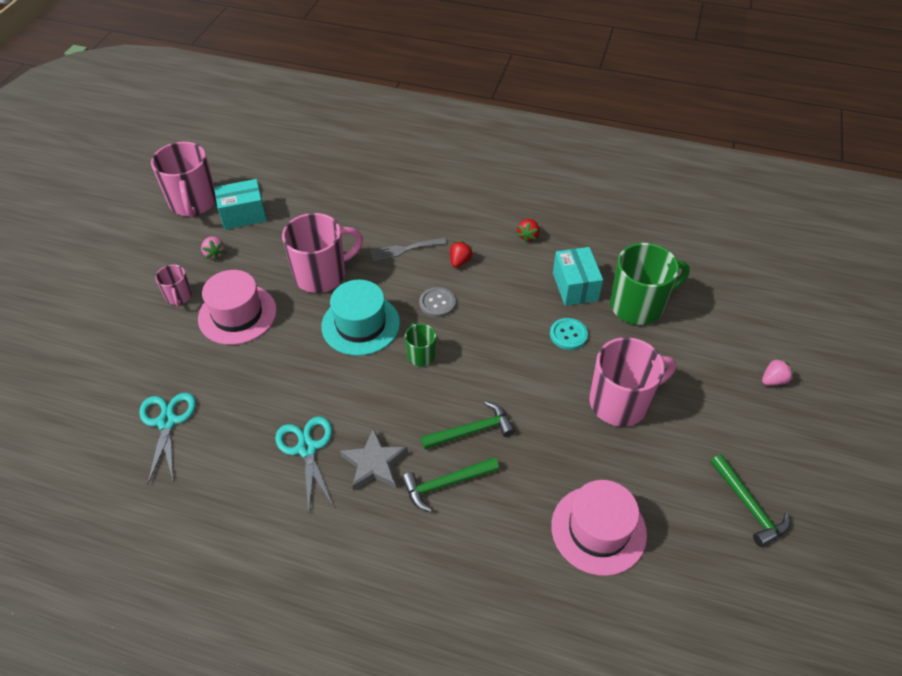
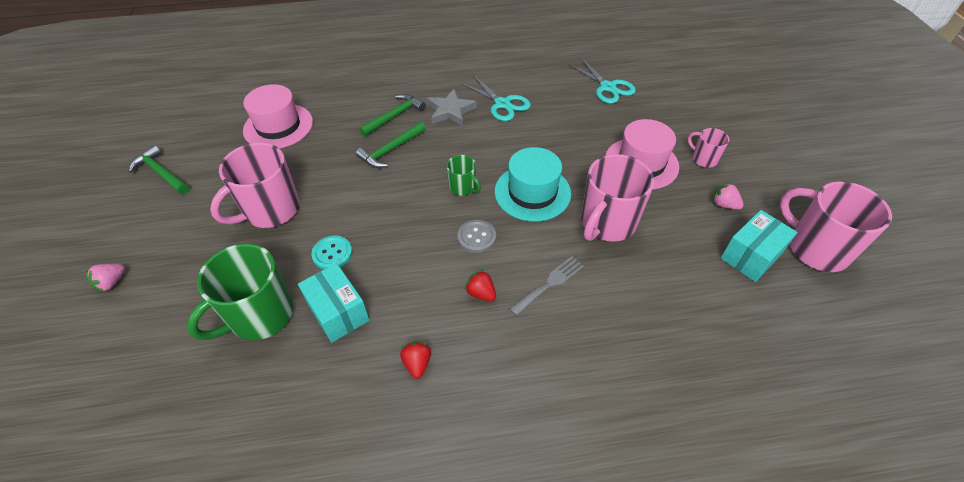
camera: 155 degrees right, 0 degrees up
(460, 261) = (481, 293): red strawberry -> red strawberry turned 135 degrees clockwise

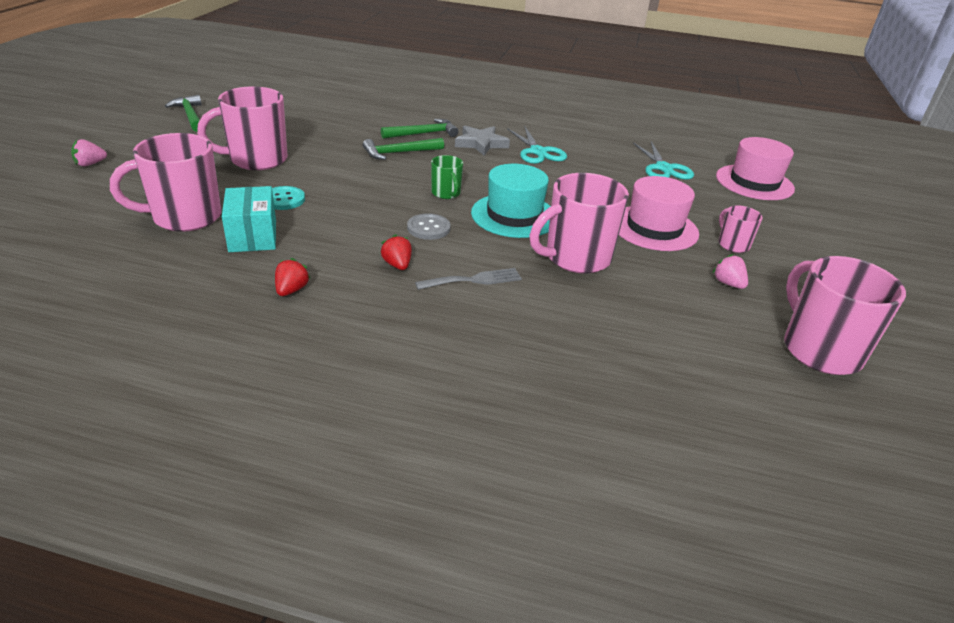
camera: 20 degrees right, 15 degrees down
(260, 315) = (185, 217): green mug -> pink mug
(278, 126) = (312, 114): pink hat -> pink hat (754, 182)
(751, 256) = (728, 330): turquoise box -> none

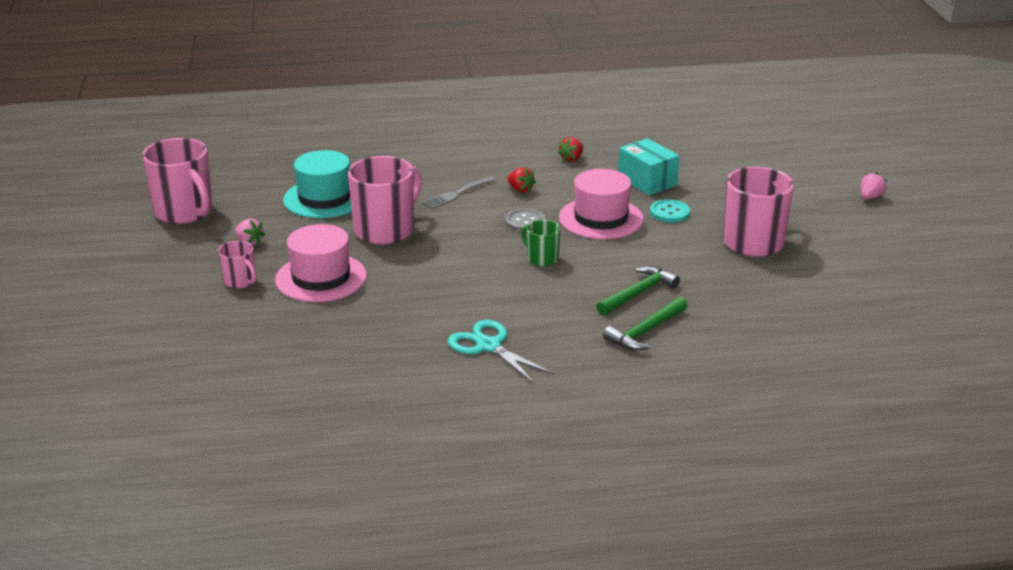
camera: 160 degrees right, 5 degrees down
(185, 217) = (715, 180): pink mug -> none
(190, 115) = (914, 274): green hammer -> none
(291, 290) = (571, 159): red strawberry -> red strawberry turned 45 degrees clockwise
(481, 143) = (565, 337): grey star -> none
(514, 215) = (461, 253): turquoise hat -> turquoise hat (324, 198)
(663, 168) = (320, 368): turquoise scissors -> none
(754, 182) = (199, 380): pink hat -> pink hat (601, 218)

